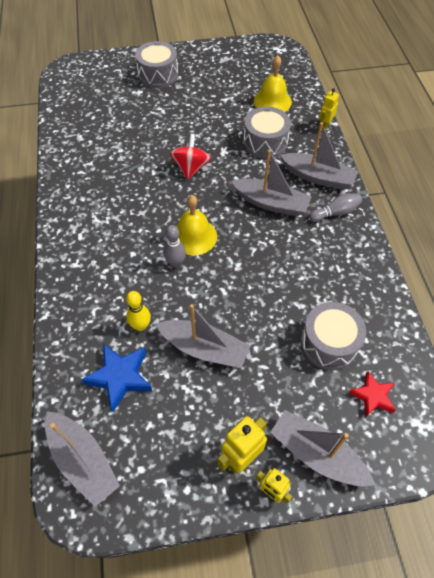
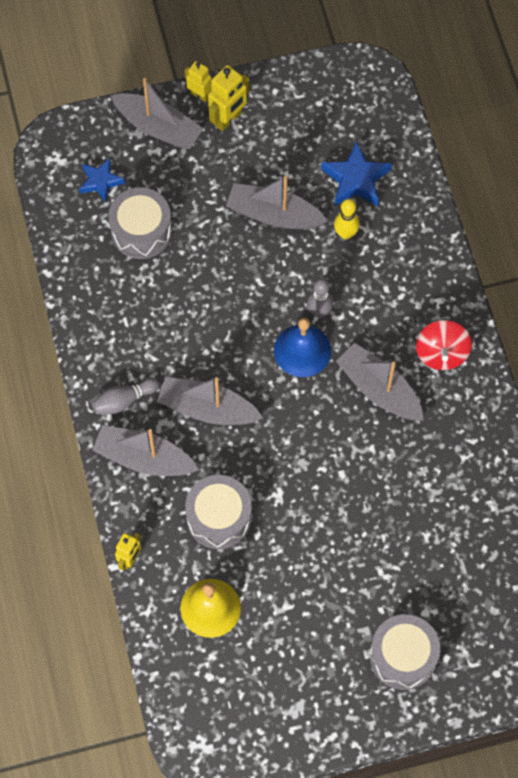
camera: 175 degrees right, 10 degrees up
(83, 460) = (373, 105): grey boat -> grey boat (379, 389)
(191, 168) = (321, 459): red spinning top -> red spinning top (441, 353)
(194, 236) = (302, 350): yellow bell -> blue bell
(373, 396) = (100, 181): red star -> blue star

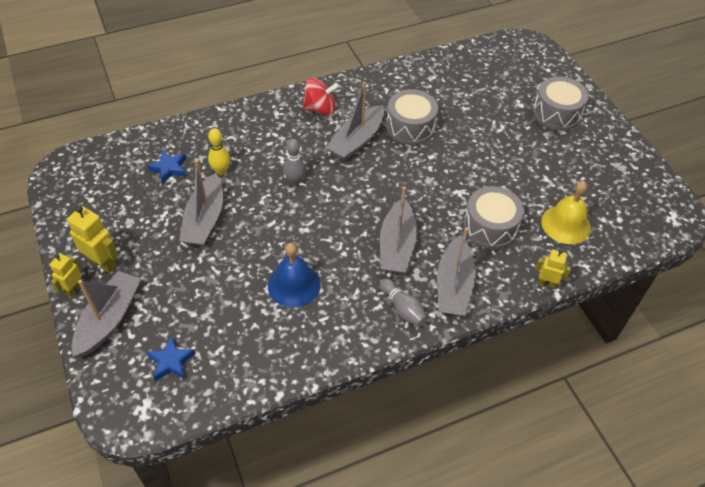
camera: 100 degrees left, 15 degrees down
(141, 231) = (226, 318): grey drum -> grey drum (410, 127)
(302, 350) = (331, 188): blue bell -> blue bell (294, 285)
(355, 179) = (169, 169): blue star -> blue star, size x0.66

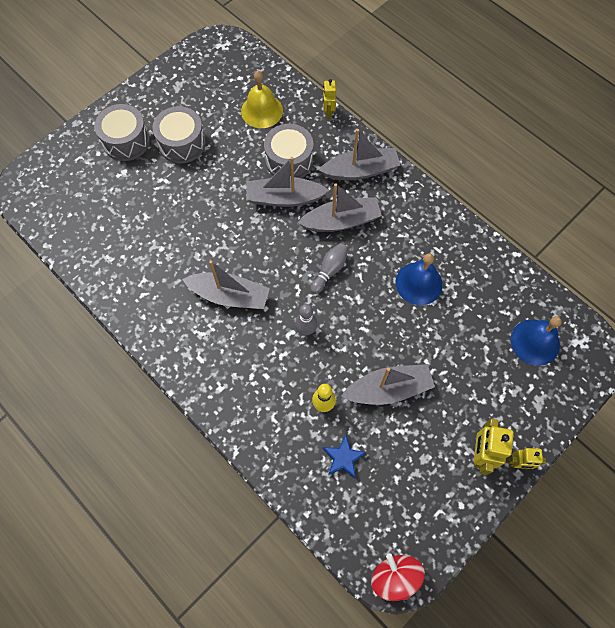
camera: 110 degrees left, 15 degrees up
(109, 319) = (528, 413): grey boat -> grey boat (284, 198)
(171, 362) = (535, 342): blue star -> blue bell
(320, 109) = (197, 347): red spinning top -> red spinning top (395, 577)
(403, 308) = (399, 198): grey bowling pin -> grey bowling pin (329, 271)
(410, 127) = (192, 255): grey drum -> grey drum (182, 143)

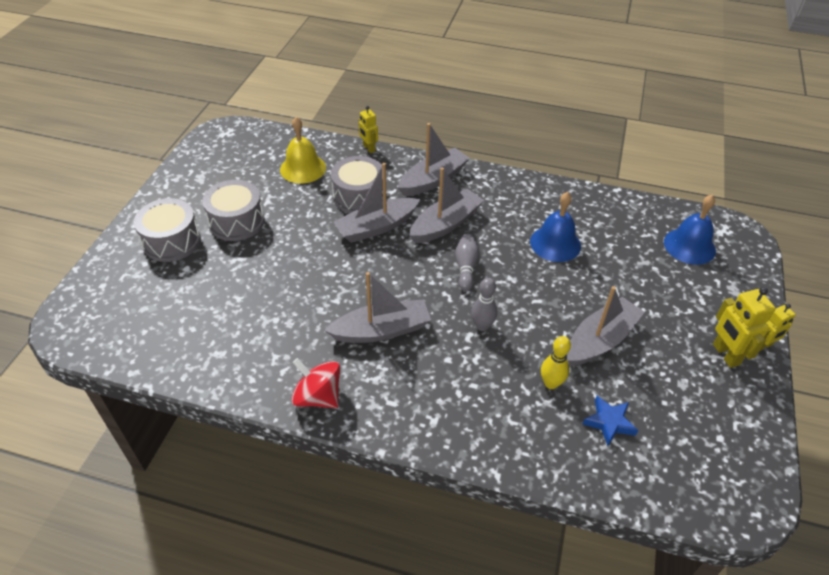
camera: 30 degrees left, 20 degrees down
(395, 577) = (750, 508): red spinning top -> red spinning top (318, 396)

